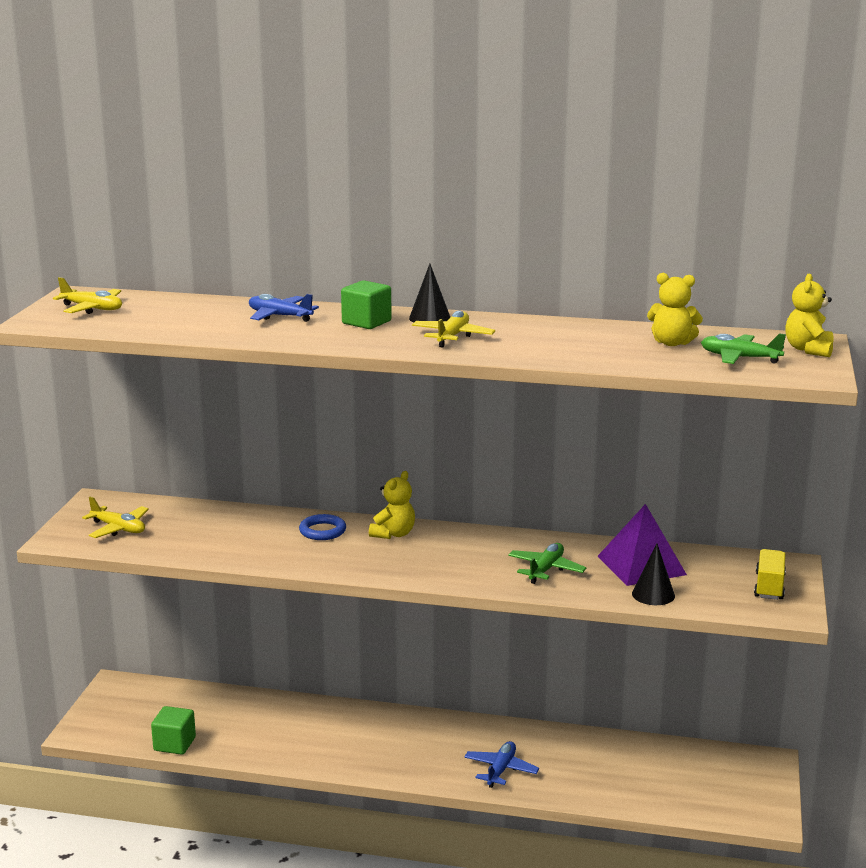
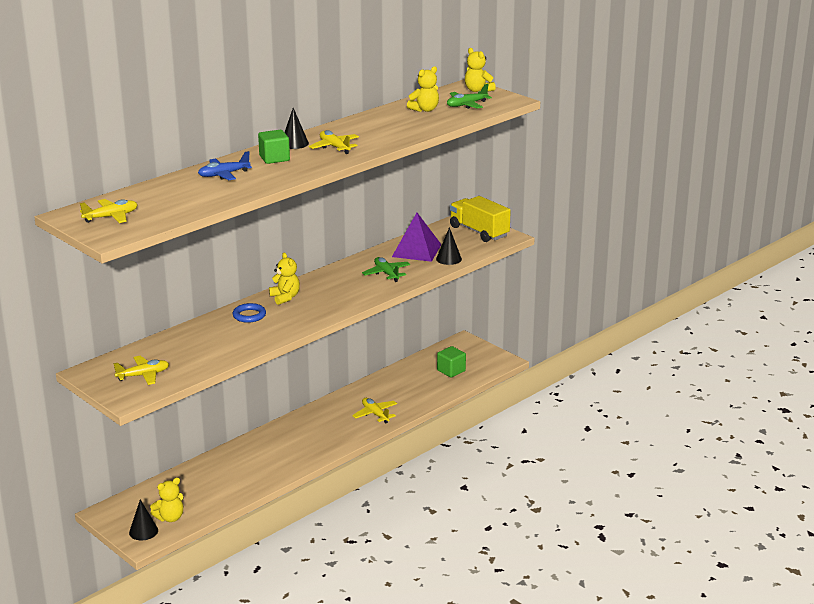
camera: 55 degrees left, 5 degrees up
(101, 723) = (143, 531): none -> black cone
(140, 727) = (170, 518): none -> yellow teddy bear
(174, 744) = (207, 510): green cube -> green cube (451, 371)
(501, 770) = (375, 414): blue plane -> yellow plane
(769, 586) = (479, 231): yellow truck -> yellow truck, size x1.63

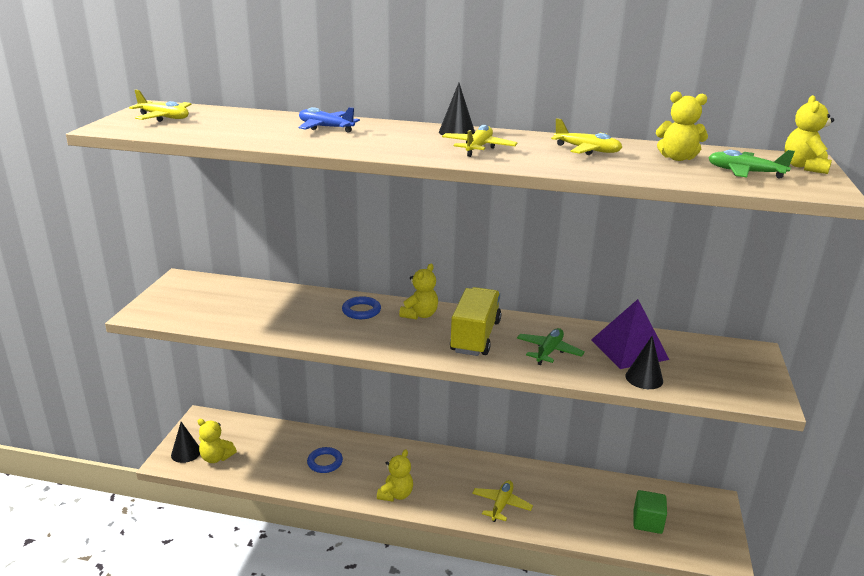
camera: 55 degrees right, 0 degrees up
(143, 375) = (193, 304): yellow plane -> yellow plane (587, 150)
(242, 469) = (325, 462): none -> blue ring
(274, 158) = (401, 134): green cube -> none
(315, 451) = (396, 495): none -> yellow teddy bear
(479, 231) = (742, 373): yellow truck -> yellow truck (475, 336)

